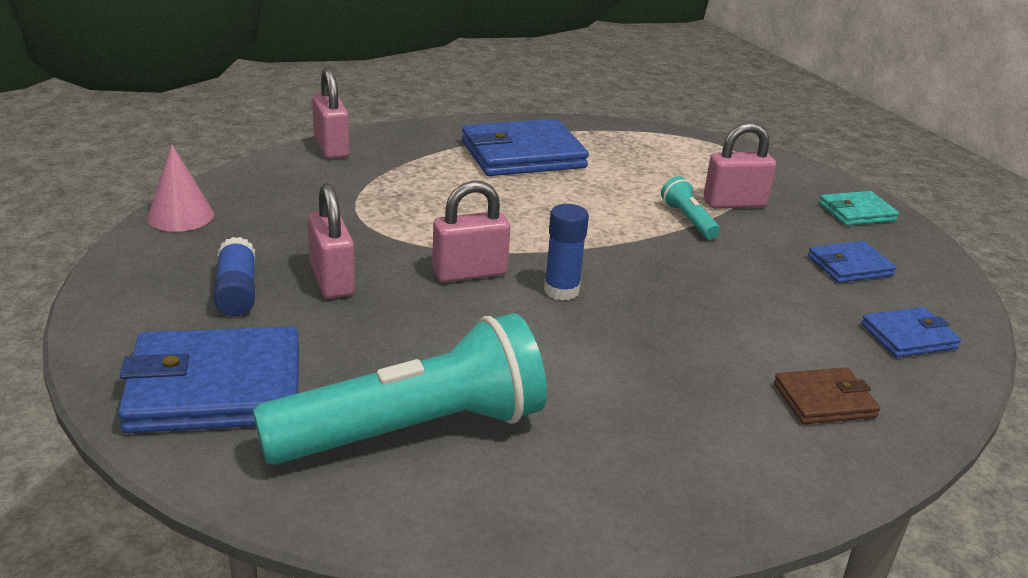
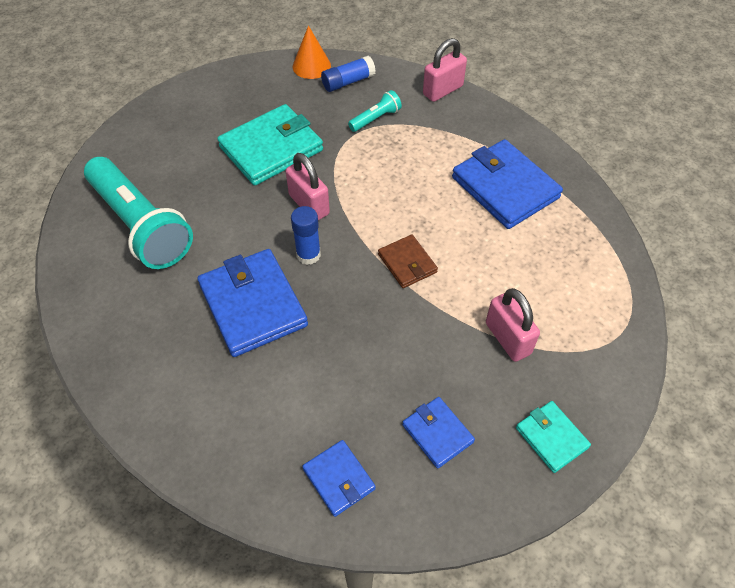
camera: 75 degrees right, 25 degrees up
(180, 216) = (311, 66): pink cone -> orange cone
(215, 388) = (154, 143): blue wallet -> blue wallet (252, 305)
(236, 292) = (242, 117): blue glue stick -> blue glue stick (348, 82)
(331, 280) = (271, 148): pink padlock -> turquoise wallet
(688, 220) = (456, 310): turquoise flashlight -> turquoise flashlight (376, 119)
(824, 400) = (231, 421): brown wallet -> brown wallet (407, 263)

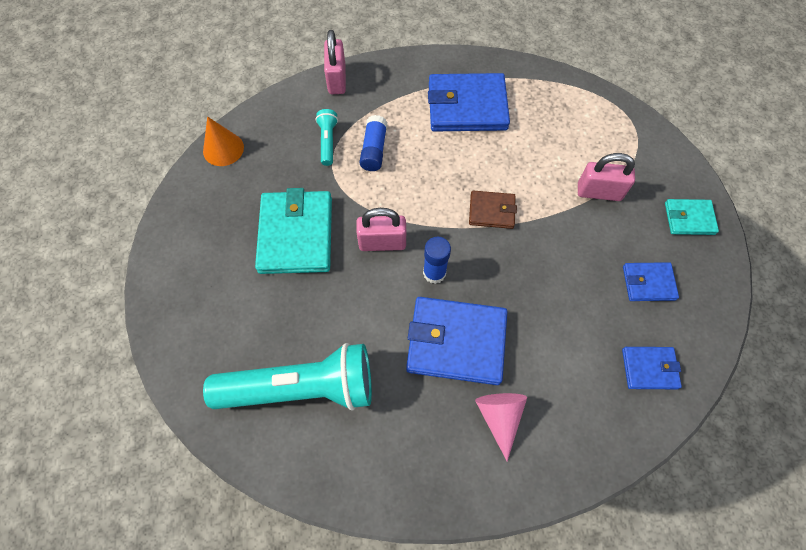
camera: 55 degrees left, 10 degrees up
(202, 374) = (499, 417): none -> pink cone
(348, 82) = (268, 135): blue glue stick -> blue glue stick (374, 150)

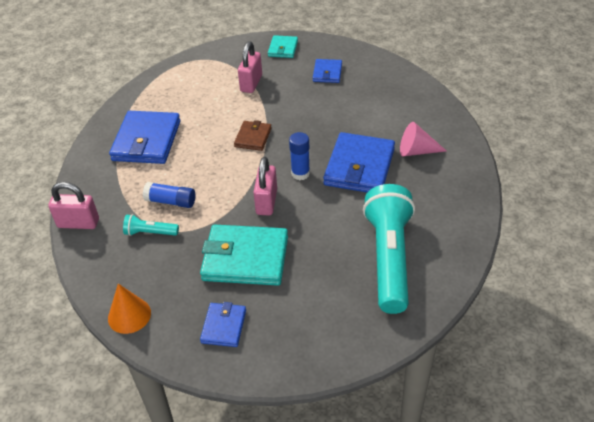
camera: 80 degrees left, 20 degrees down
(649, 368) = (387, 82): blue wallet -> blue wallet (223, 326)

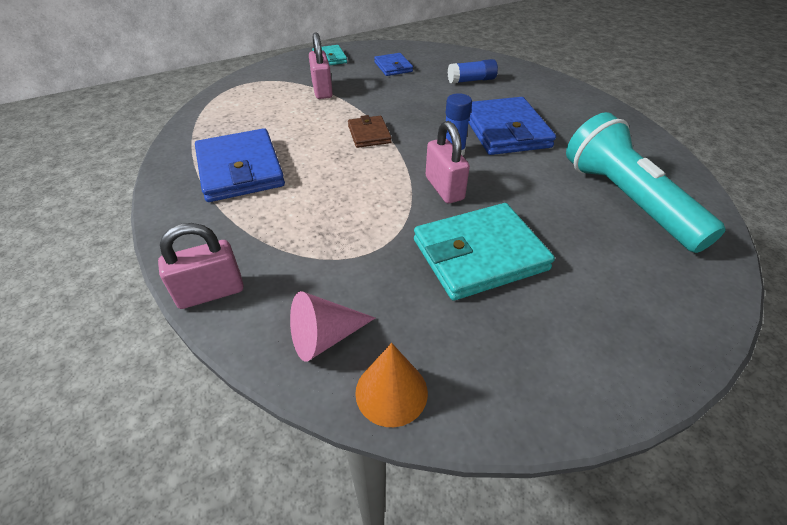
camera: 30 degrees left, 0 degrees up
(150, 232) = (329, 268): turquoise flashlight -> none
(171, 201) = (327, 223): blue glue stick -> blue glue stick (471, 80)
(223, 326) = (535, 348): blue wallet -> none
(417, 151) = (542, 105): pink cone -> pink cone (325, 337)

